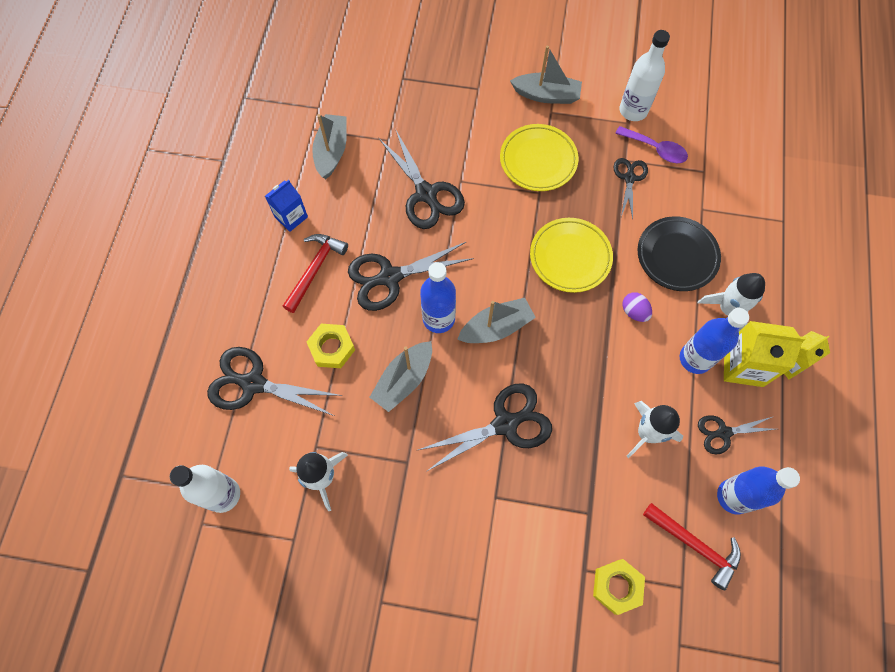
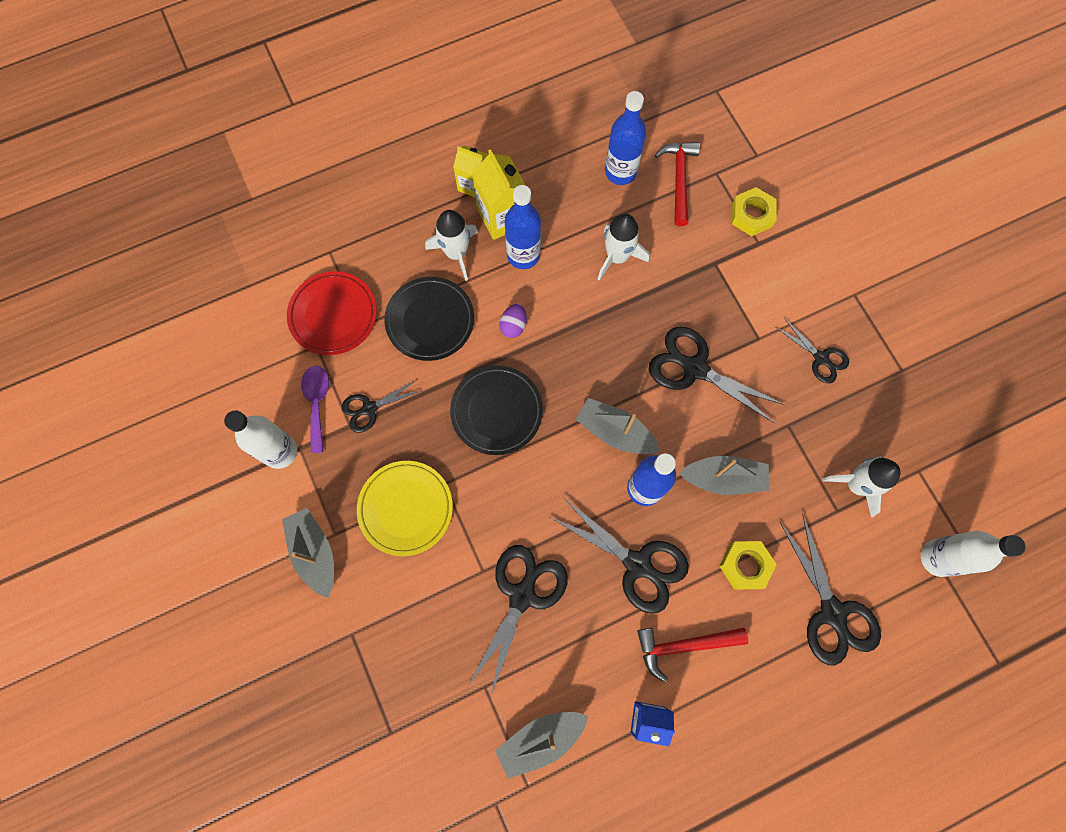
camera: 125 degrees left, 5 degrees up
(570, 257) = (496, 411): yellow plate -> black plate
(723, 195) = (333, 315): none -> red plate
(723, 433) = (574, 203): black scissors -> black scissors (821, 358)

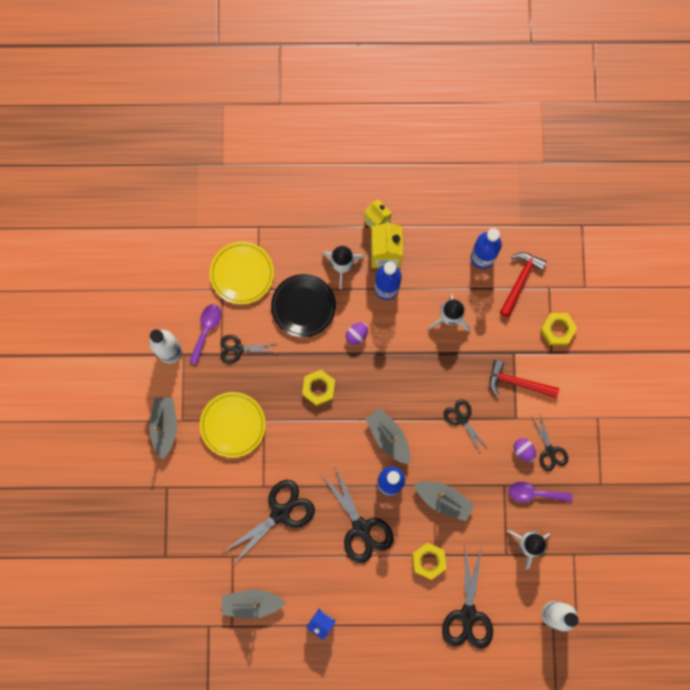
camera: 25 degrees right, 5 degrees up
(333, 315) = (242, 274): red plate -> yellow plate
(496, 411) = (319, 388): black plate -> yellow nut
(684, 645) = (365, 590): red hammer -> red hammer (518, 382)
(693, 368) = (461, 418): black scissors -> black scissors, size x0.59
(788, 372) = (523, 450): none -> purple egg
(830, 418) = (534, 493): none -> purple spoon

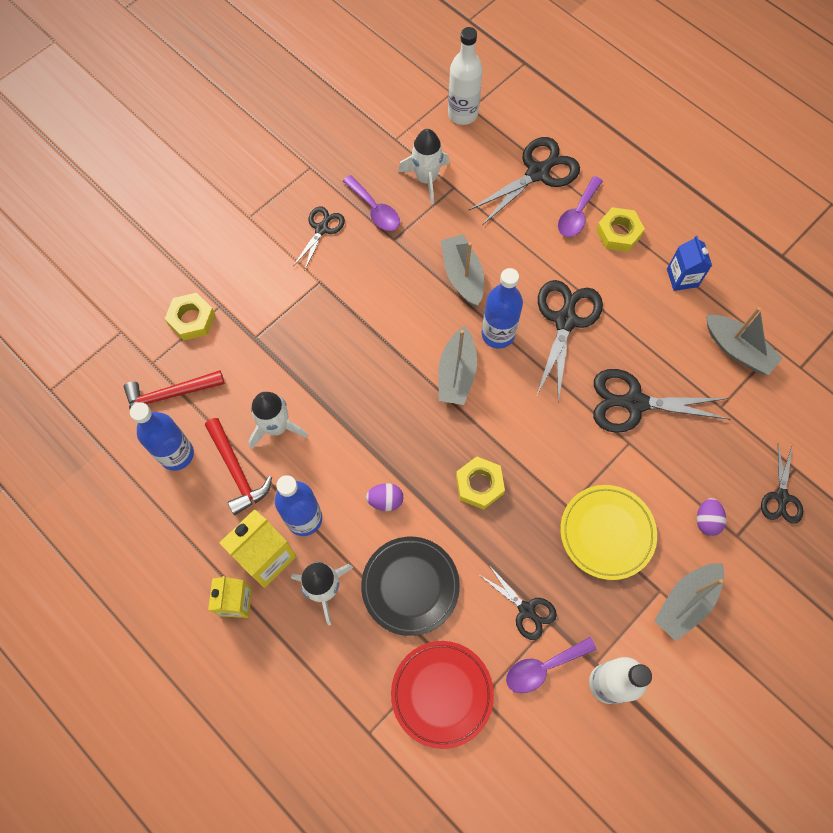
camera: 135 degrees left, 10 degrees down
(242, 274) = (442, 694): yellow plate -> red plate
(418, 608) = (577, 214): none -> purple spoon
(428, 561) = (529, 241): yellow nut -> yellow nut (618, 233)
(461, 418) = (369, 326): black scissors -> black scissors (781, 498)
(518, 382) = (282, 309): red hammer -> red hammer (236, 471)
(523, 450) = (344, 250): purple egg -> purple egg (706, 520)

